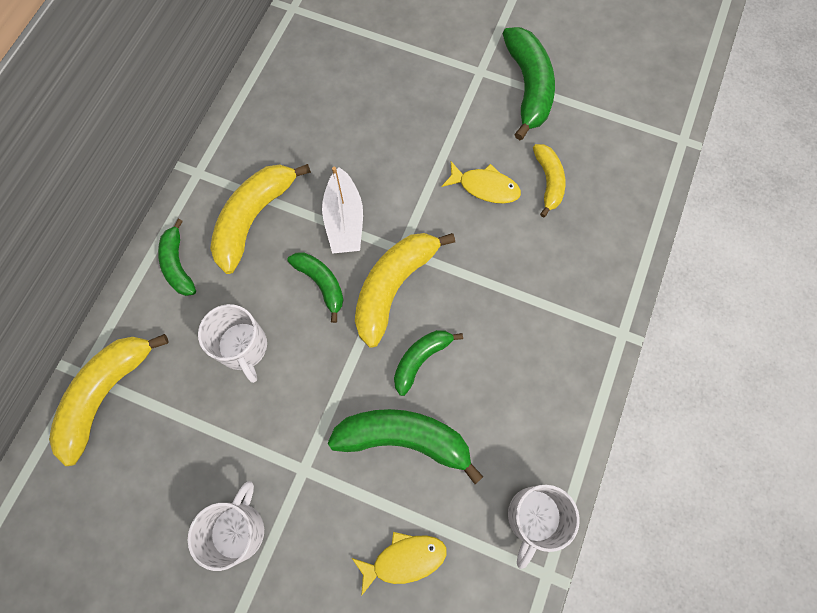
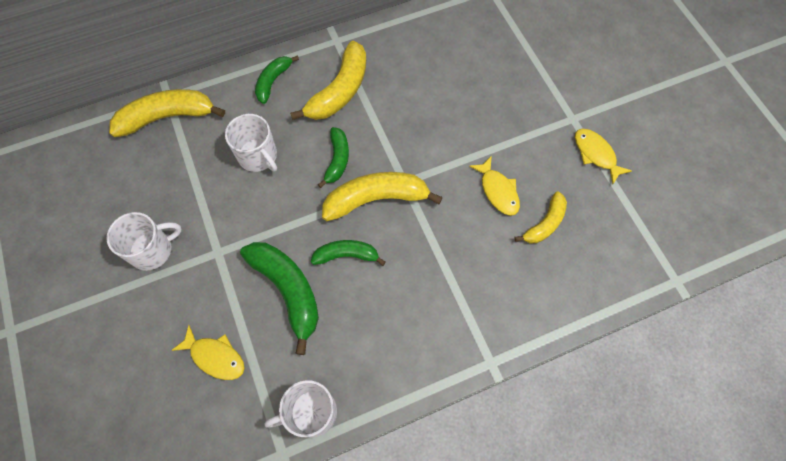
camera: 45 degrees right, 5 degrees down
(243, 347) = (258, 156): white mug -> white mug turned 60 degrees counterclockwise
(254, 218) = (339, 91): yellow banana -> yellow banana turned 135 degrees clockwise
(344, 220) = (389, 136): white boat -> none
(528, 87) = (596, 154): green banana -> yellow fish

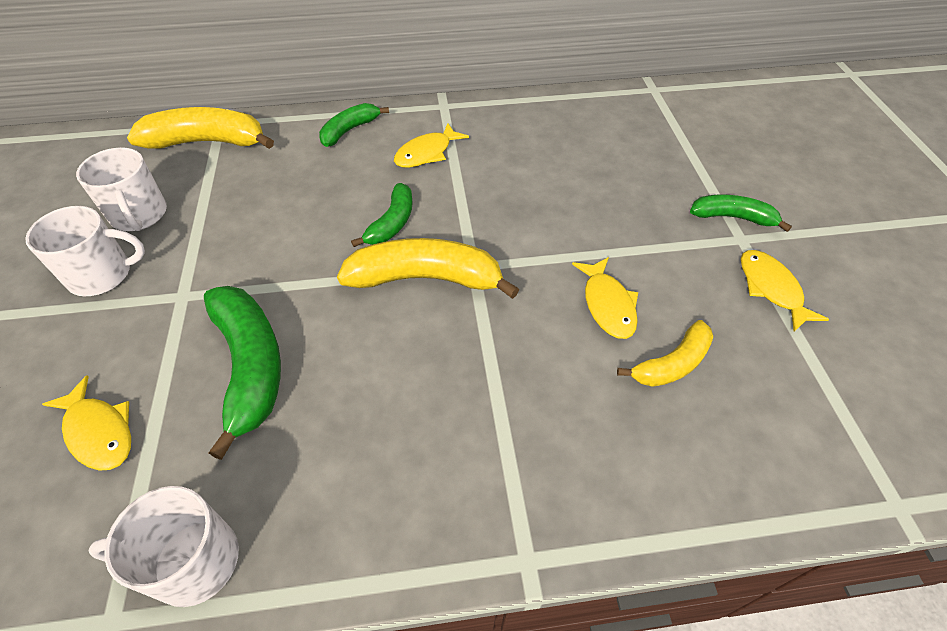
camera: 15 degrees right, 15 degrees down
(258, 156) = (293, 200): white mug -> white mug (139, 215)
(339, 91) = (426, 153): yellow banana -> yellow fish
(346, 255) = (354, 339): green banana -> green banana (733, 217)

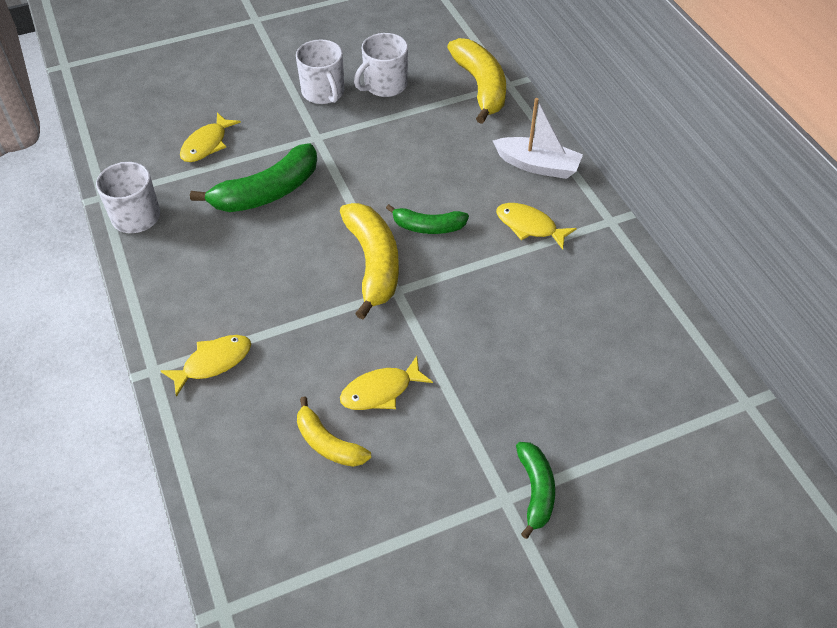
camera: 75 degrees right, 0 degrees up
(349, 130) = (537, 165): green banana -> white boat
(771, 288) = (440, 524): yellow fish -> yellow fish (213, 363)

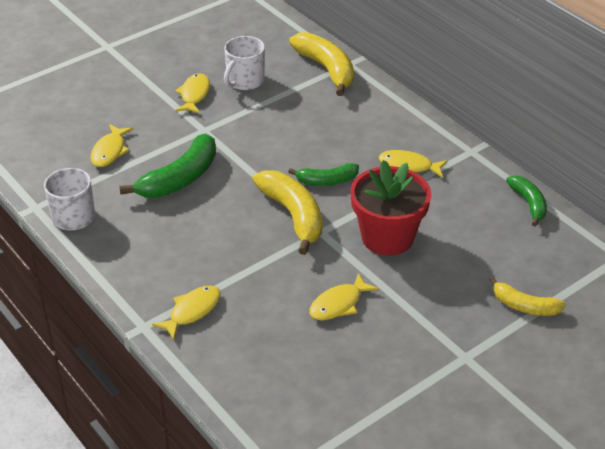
camera: 15 degrees left, 10 degrees down
(323, 92) = (194, 95): white mug -> yellow fish
(328, 443) = (312, 348): yellow banana -> yellow banana (524, 306)
(470, 314) = (387, 237): none -> red flower pot
(535, 491) = (486, 347): green banana -> green banana (528, 204)
(537, 165) = (397, 121): white boat -> none

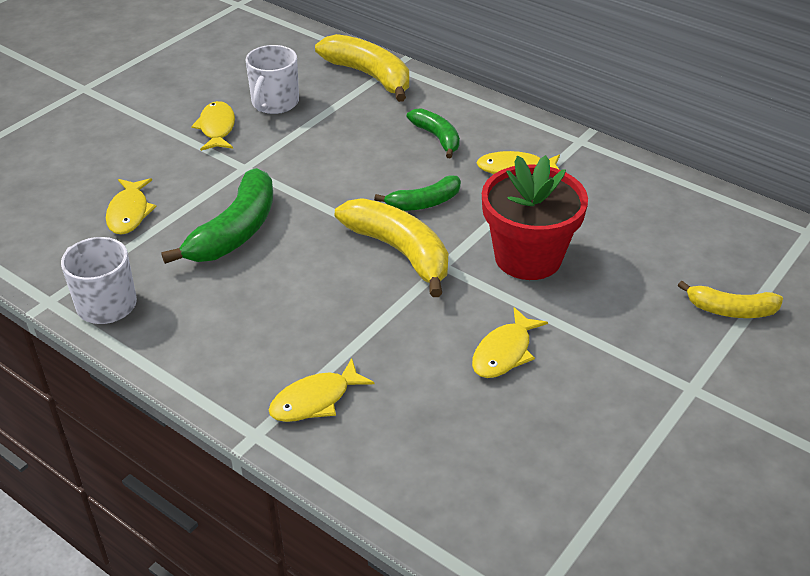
camera: 15 degrees left, 0 degrees up
(192, 311) = (315, 400): yellow fish -> yellow fish turned 150 degrees counterclockwise
(528, 204) = (675, 189): green banana -> green banana (437, 138)

